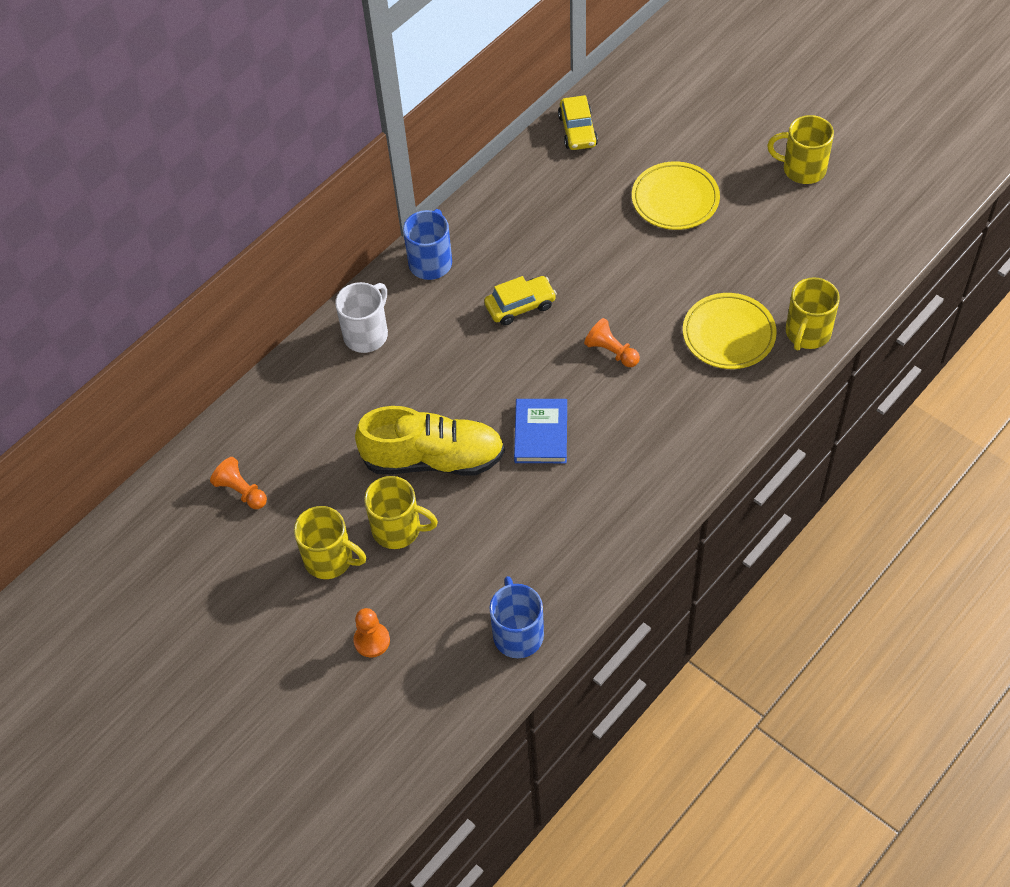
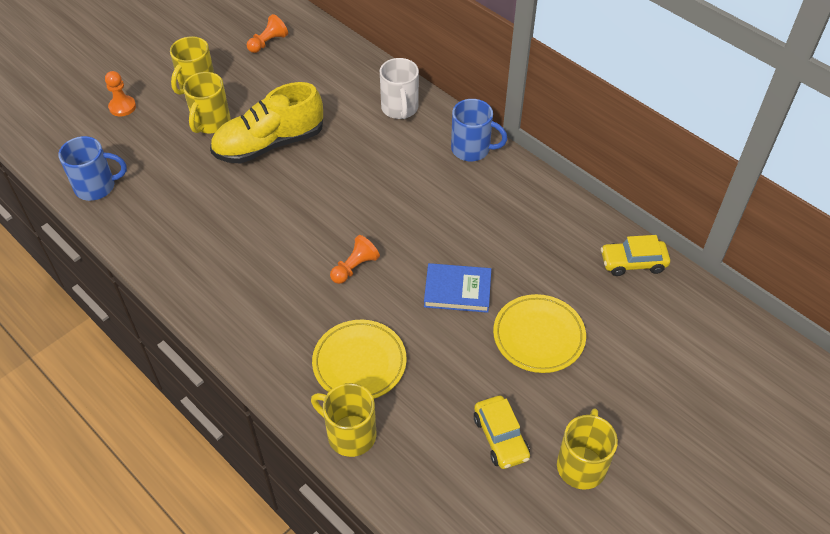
camera: 90 degrees right, 5 degrees down
(366, 334) = (400, 108): white mug -> white mug turned 45 degrees clockwise
(433, 459) = (269, 144): yellow shoe -> yellow shoe turned 60 degrees clockwise
(520, 306) = (416, 206): yellow car -> yellow car (500, 437)
(541, 433) = (277, 212): blue book -> blue book (457, 290)

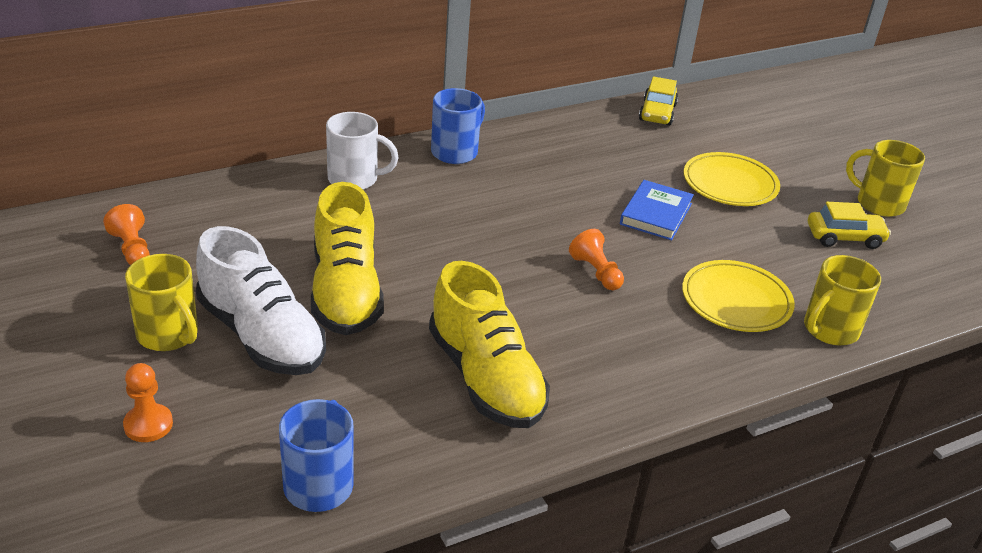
camera: 75 degrees left, 15 degrees down
(210, 234) = (486, 378): none -> yellow shoe
(211, 123) = (261, 336): yellow mug -> white shoe

